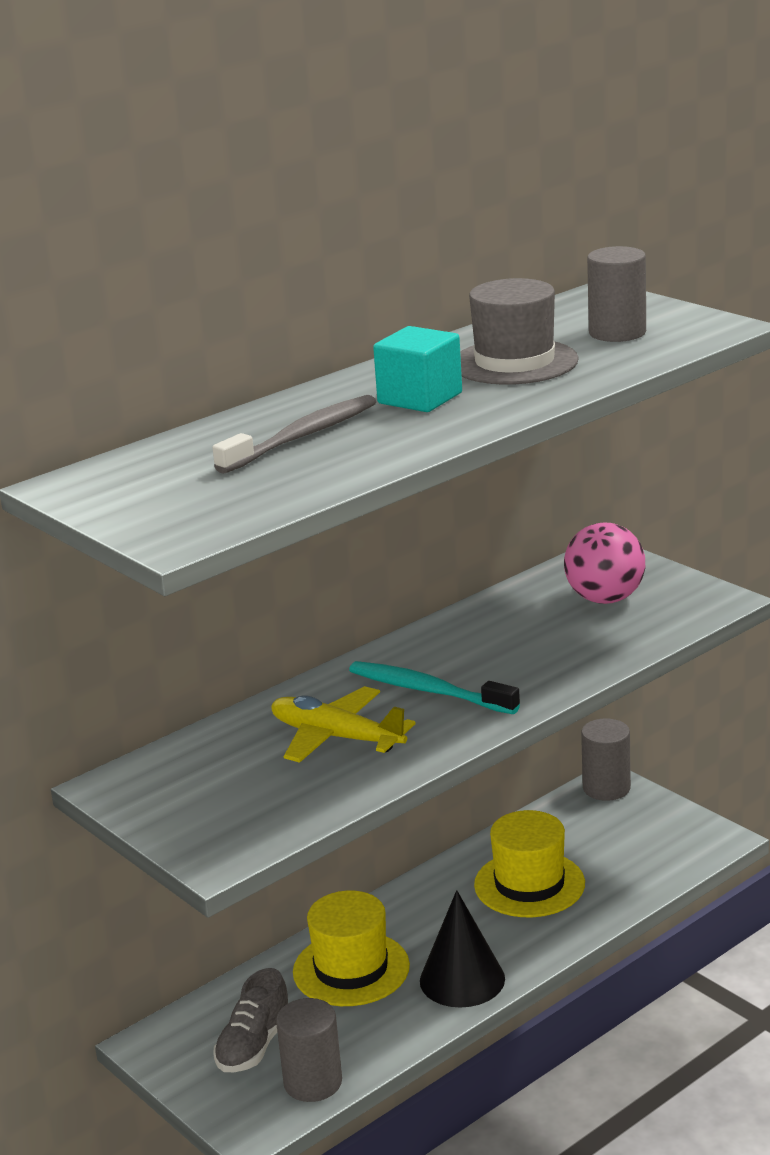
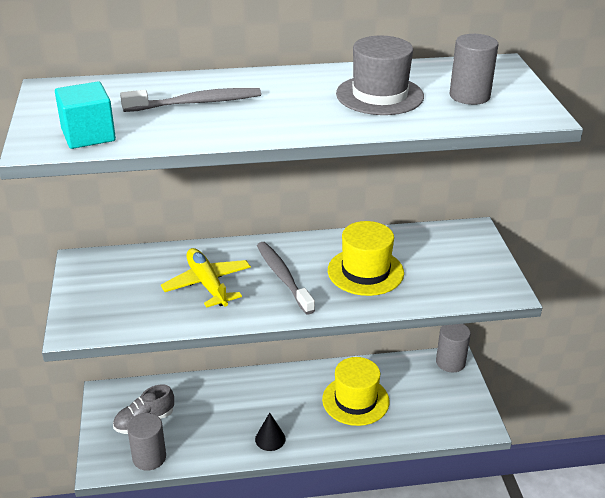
camera: 30 degrees right, 10 degrees up
(351, 969) = (226, 403): yellow hat -> yellow hat (365, 271)
(420, 398) = (292, 101): turquoise cube -> turquoise cube (88, 135)
(429, 691) = (283, 277): turquoise toothbrush -> grey toothbrush
(462, 979) = (270, 439): black cone -> black cone, size x0.60
(605, 599) = (441, 261): pink ball -> none

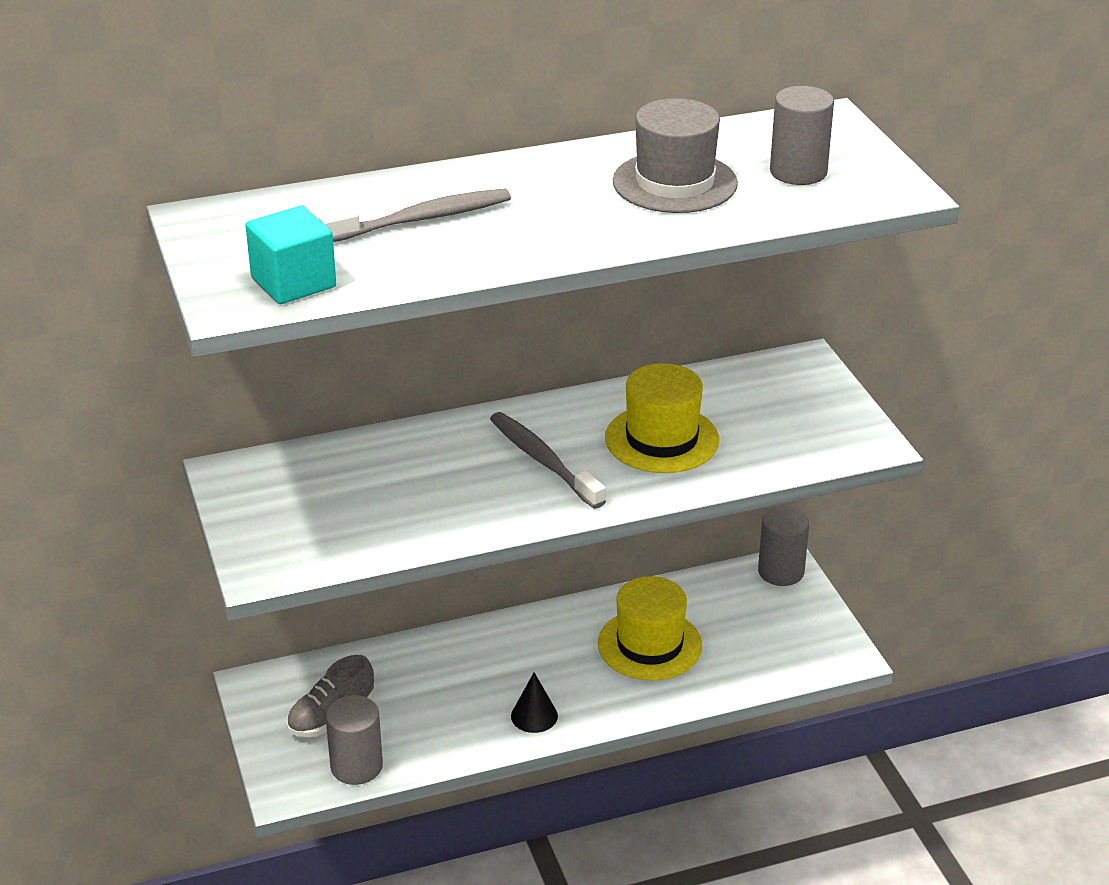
camera: 10 degrees left, 0 degrees up
(207, 284) = (434, 484): yellow plane -> none

